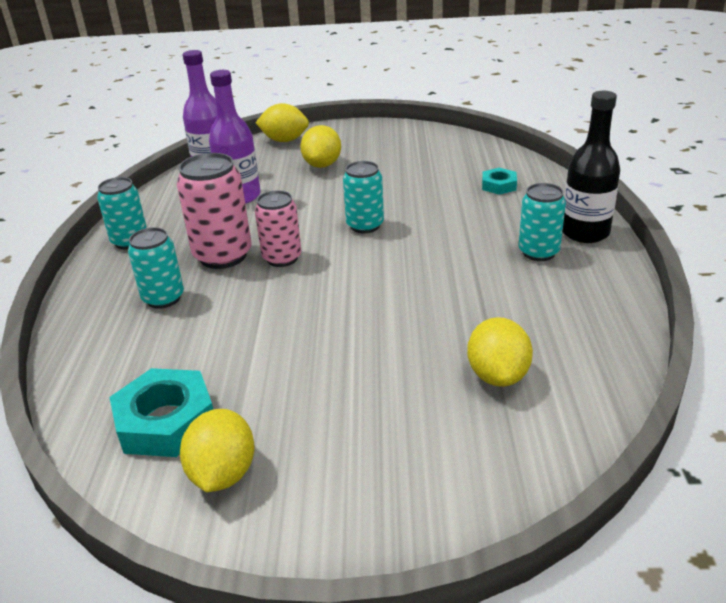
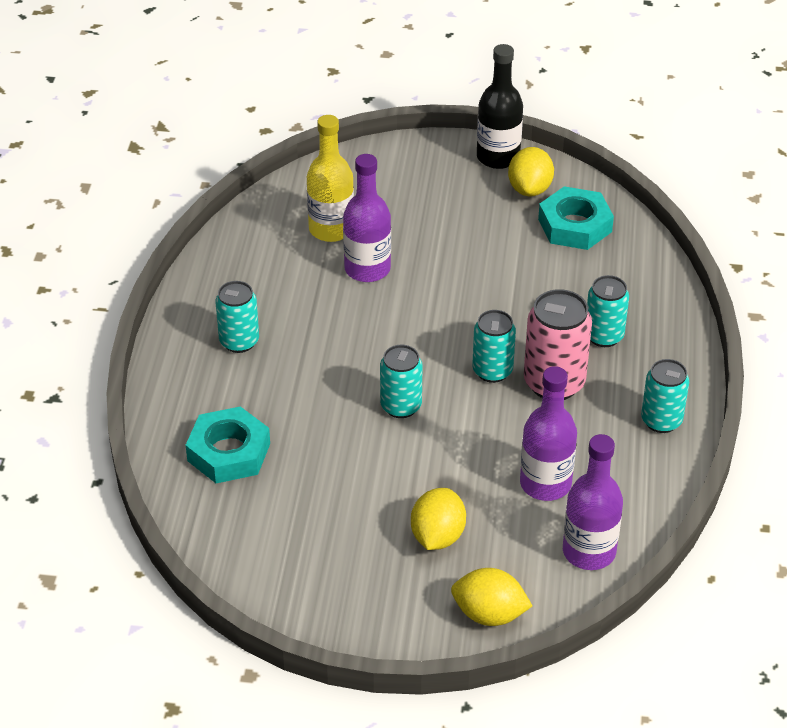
camera: 175 degrees left, 10 degrees up
(282, 258) = (492, 371): pink can -> turquoise can
(433, 333) = (367, 269): none -> purple bottle
(498, 375) = (331, 229): yellow lemon -> yellow bottle
(499, 185) = (229, 452): turquoise nut -> turquoise nut, size x1.81
(585, 233) = (180, 360): black bottle -> black bottle (498, 157)

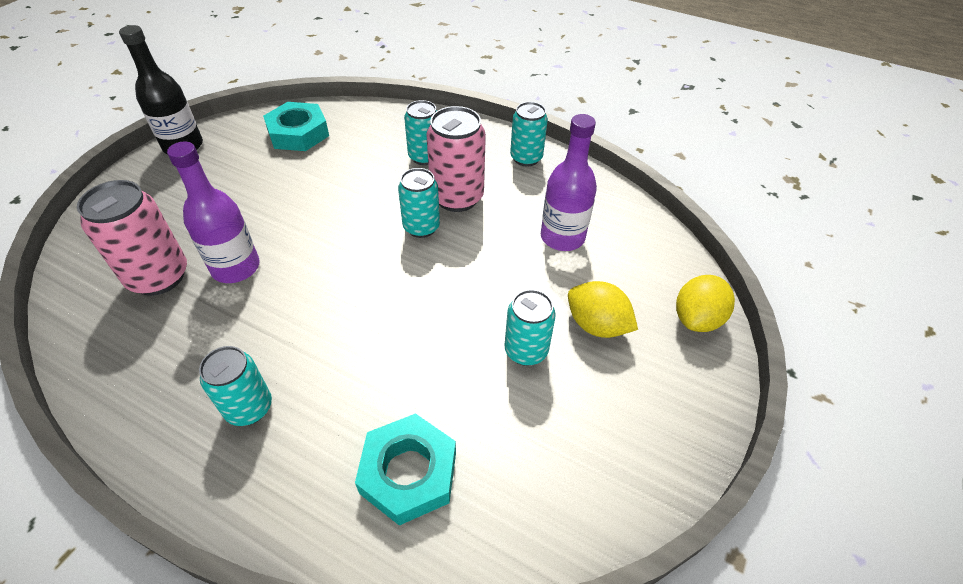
camera: 70 degrees left, 5 degrees up
(331, 229) = (159, 277): yellow bottle -> pink can
(401, 406) = (426, 300): turquoise can -> turquoise can (526, 351)
(530, 189) = (236, 142): yellow lemon -> none
(589, 551) = (643, 236): purple bottle -> none

